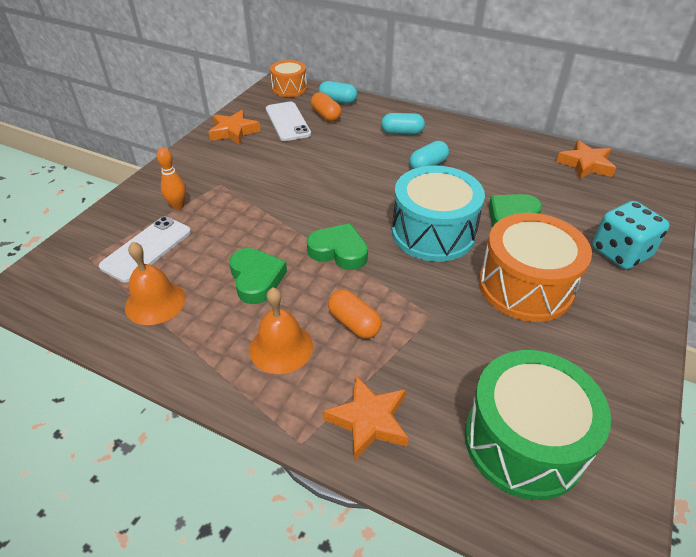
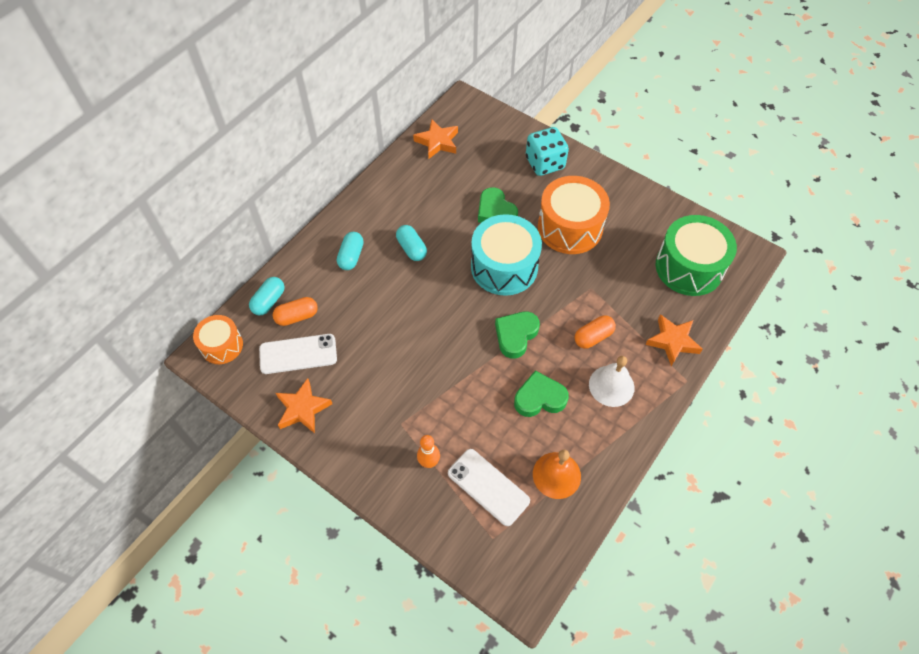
camera: 80 degrees left, 15 degrees up
(281, 347) = (611, 386): orange bell -> white bell

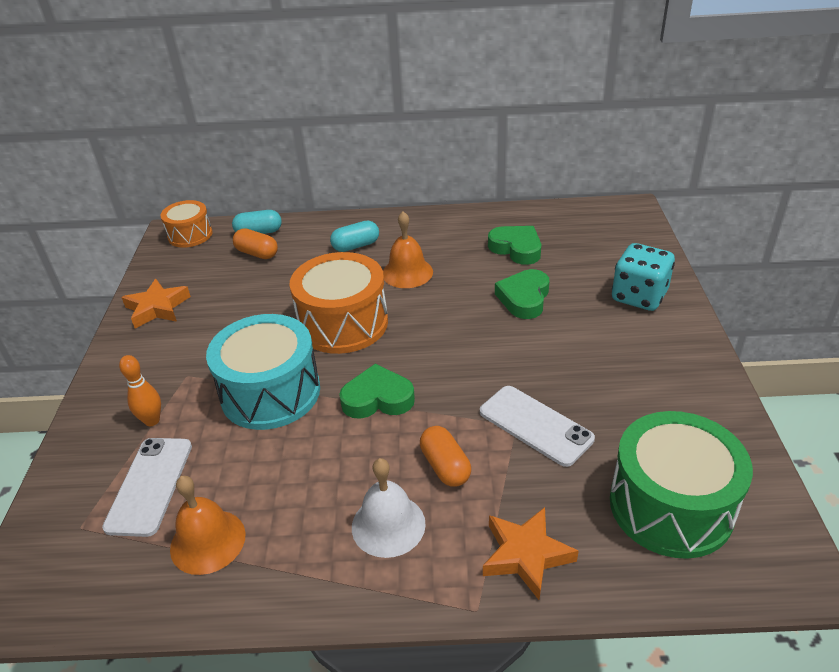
camera: 55 degrees right, 20 degrees down
(298, 354) = (216, 275): white phone -> white phone (535, 425)
(411, 248) = (407, 272): turquoise capsule -> orange bell
(437, 142) = (556, 221): orange star -> none
(504, 267) = (460, 341): turquoise drum -> turquoise drum (270, 392)
(539, 398) = (308, 465): green heart -> green heart (516, 248)
(570, 227) = (579, 361): orange drum -> orange drum (343, 323)
(593, 337) = (445, 466): orange capsule -> orange capsule turned 45 degrees clockwise

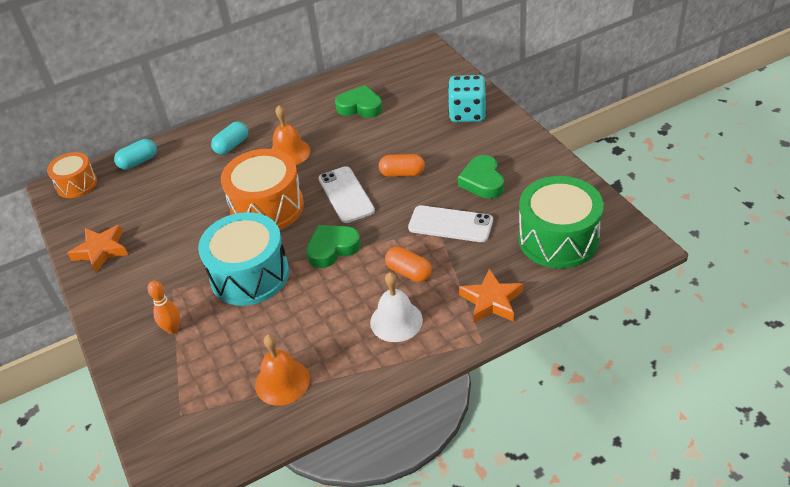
camera: 25 degrees left, 5 degrees up
(150, 485) = (210, 369): white phone -> white phone (346, 195)
(257, 253) = (152, 179): orange capsule -> orange capsule (402, 173)
(524, 298) = (389, 142): green heart -> green heart (482, 181)

